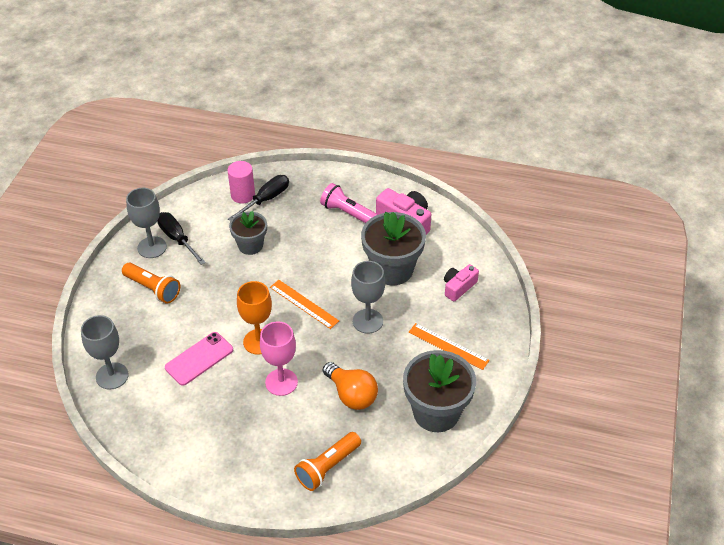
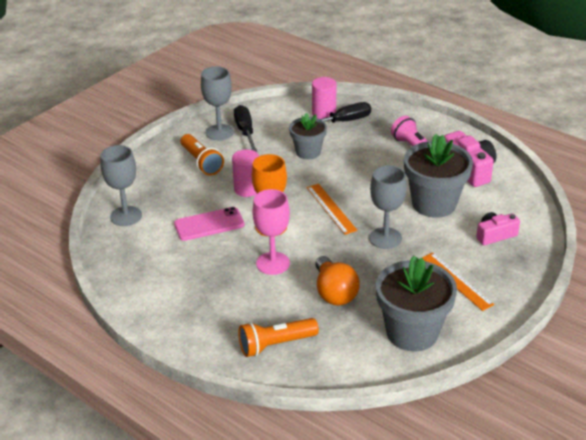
camera: 25 degrees right, 10 degrees down
(214, 306) = (247, 189): none -> pink cylinder

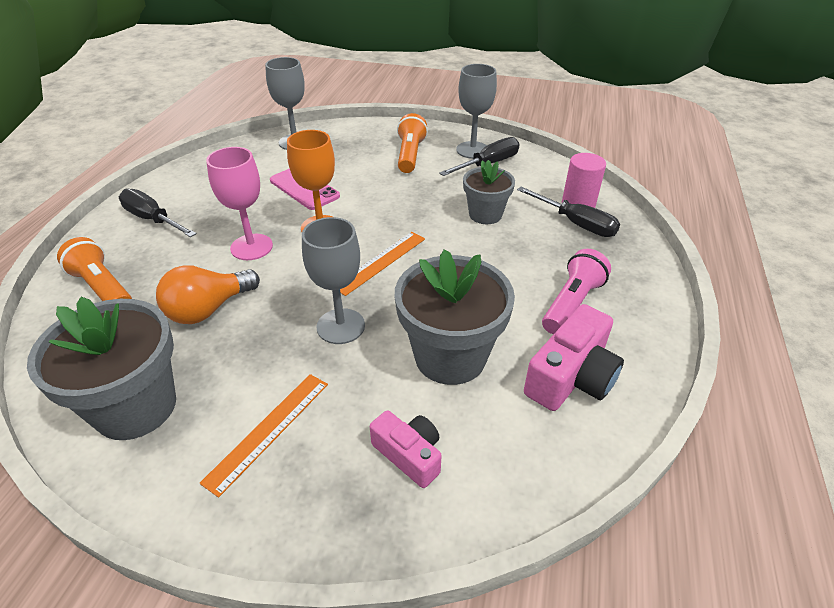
camera: 65 degrees right, 5 degrees up
(193, 312) = (152, 219): none -> black screwdriver
(201, 162) = (410, 155): orange flashlight -> orange flashlight turned 150 degrees clockwise
(247, 189) = (381, 194): pink cylinder -> none

